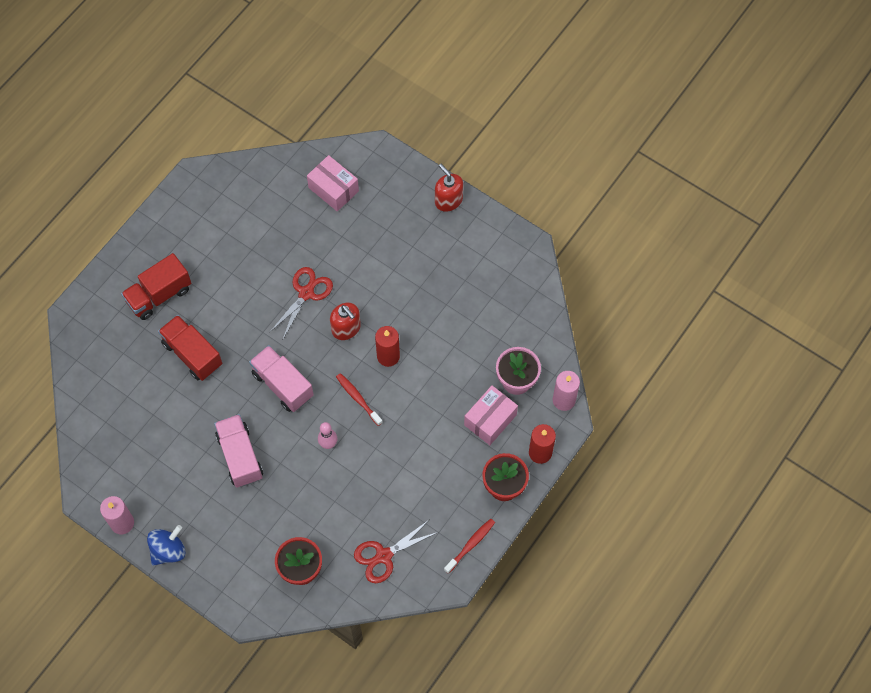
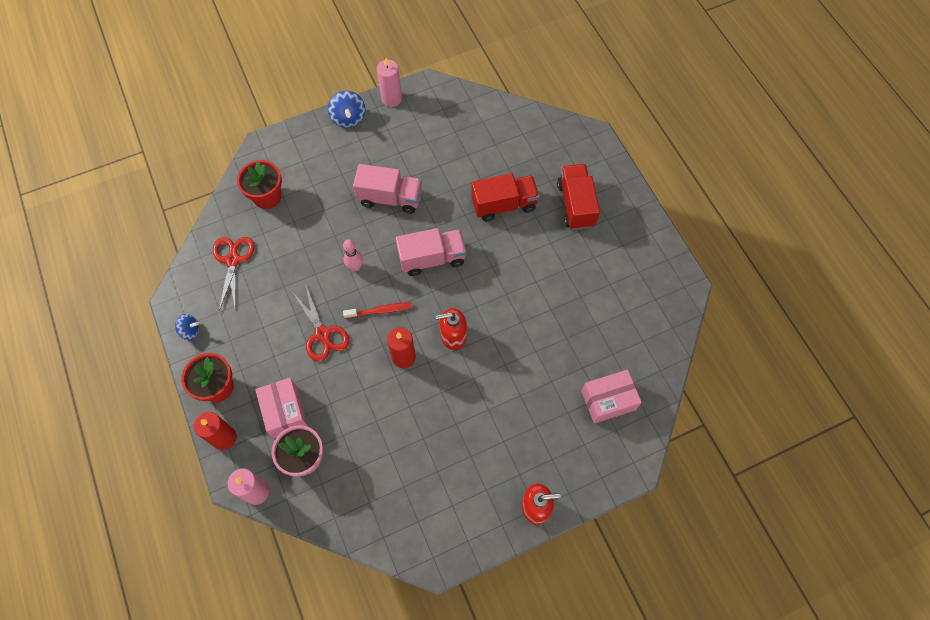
camera: 120 degrees right, 0 degrees up
(306, 293) = (509, 320): red scissors -> red scissors (322, 334)
(470, 545) = (190, 330): red toothbrush -> blue spinning top

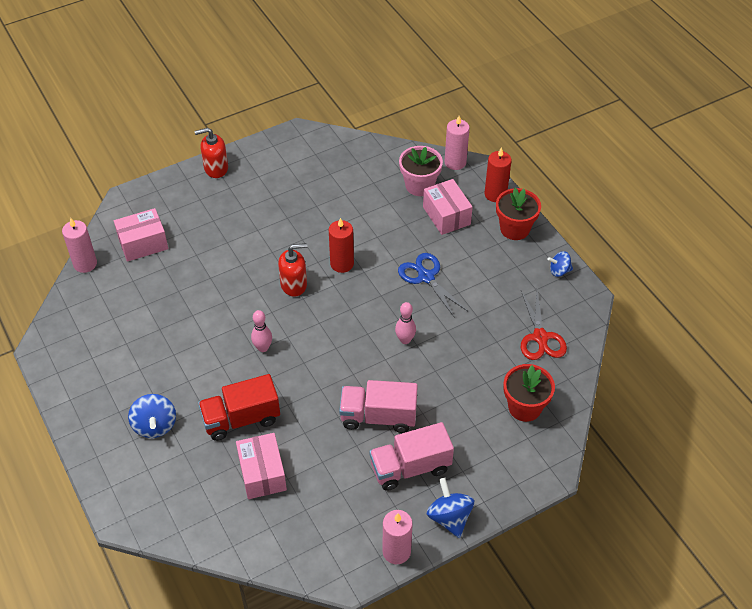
camera: 175 degrees right, 15 degrees down
(322, 334) = (426, 277): red scissors -> blue scissors
(380, 311) = (371, 301): red toothbrush -> none
(432, 258) = (322, 354): pink truck -> pink truck (410, 467)
(485, 269) = (263, 348): none -> pink bowling pin
(487, 160) = (262, 473): none -> pink box
(575, 204) = (155, 425): red truck -> blue spinning top
(664, 379) = (85, 264): none -> pink candle

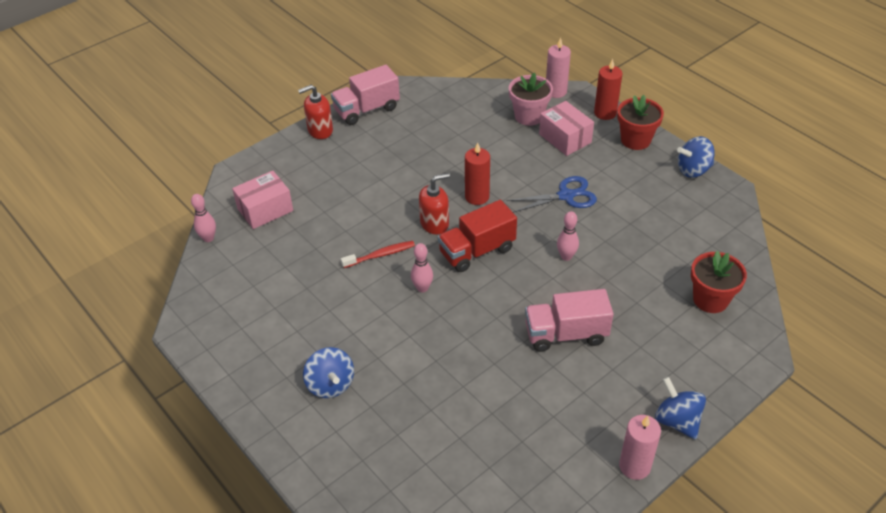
camera: 10 degrees left, 5 degrees down
(85, 264) = (208, 238): pink candle -> pink bowling pin
(234, 308) = (380, 255): none -> red toothbrush
(241, 419) = (422, 361): red truck -> red truck (477, 251)
(262, 473) = (463, 412): pink box -> none
(410, 467) = (617, 378): pink truck -> pink truck (367, 110)
(426, 277) = (566, 196): blue scissors -> blue scissors turned 120 degrees clockwise
(540, 337) = (699, 232): red scissors -> none
(559, 271) = (693, 170): blue spinning top -> blue spinning top, size x1.57

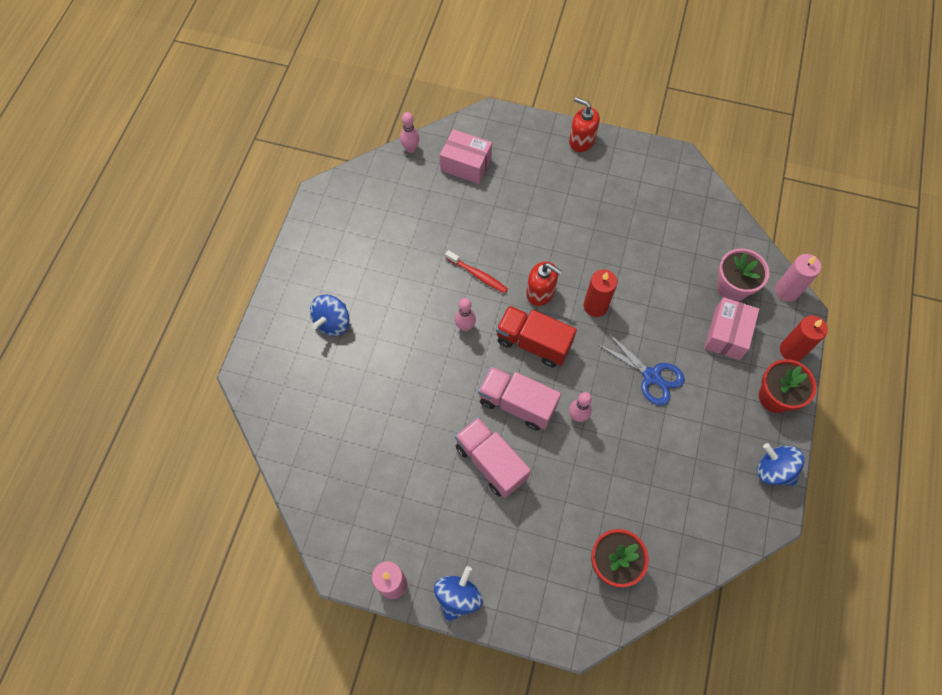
camera: 55 degrees right, 20 degrees up
(367, 110) = (634, 157): pink truck -> pink truck (517, 404)

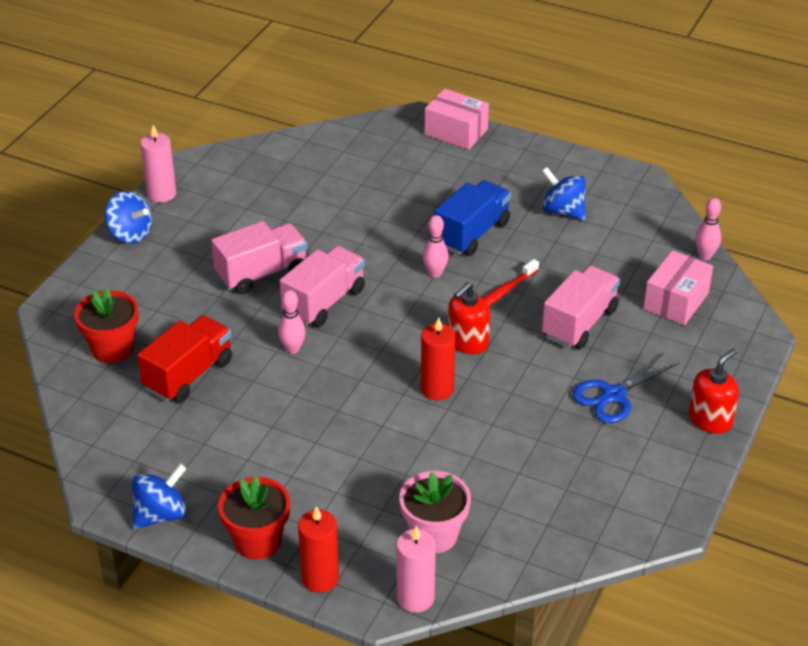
camera: 100 degrees right, 25 degrees down
(332, 322) = (464, 176): blue spinning top -> blue spinning top (563, 211)
(410, 306) = (472, 233): none -> blue truck
(503, 222) = (579, 323): none -> pink truck
(533, 343) = (399, 326): red truck -> red truck (188, 375)
(651, 376) = (324, 423): blue scissors -> blue scissors (614, 395)
(727, 334) = (363, 512): pink box -> pink box (456, 132)

